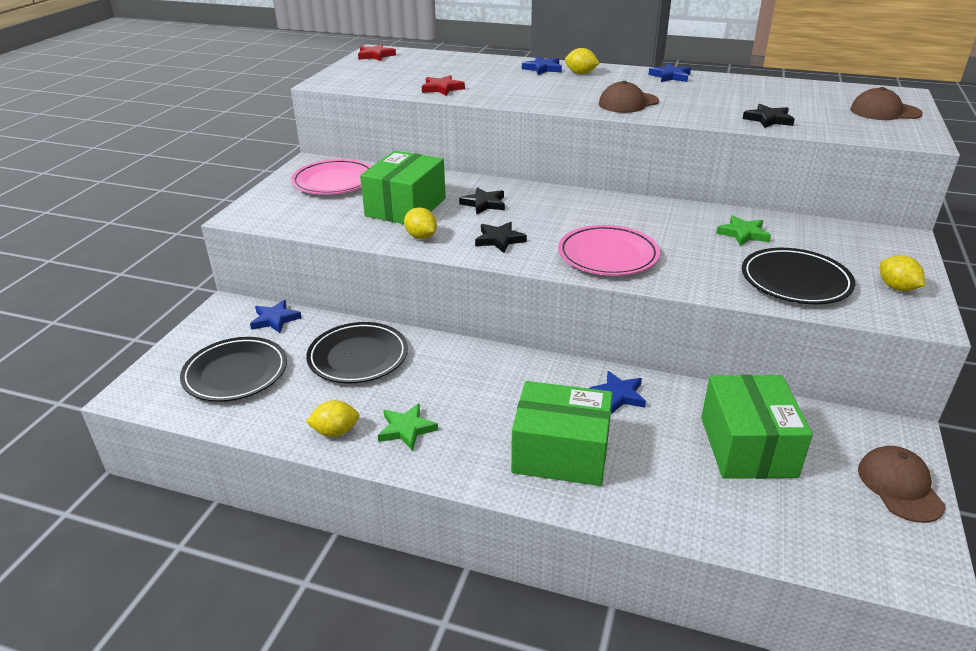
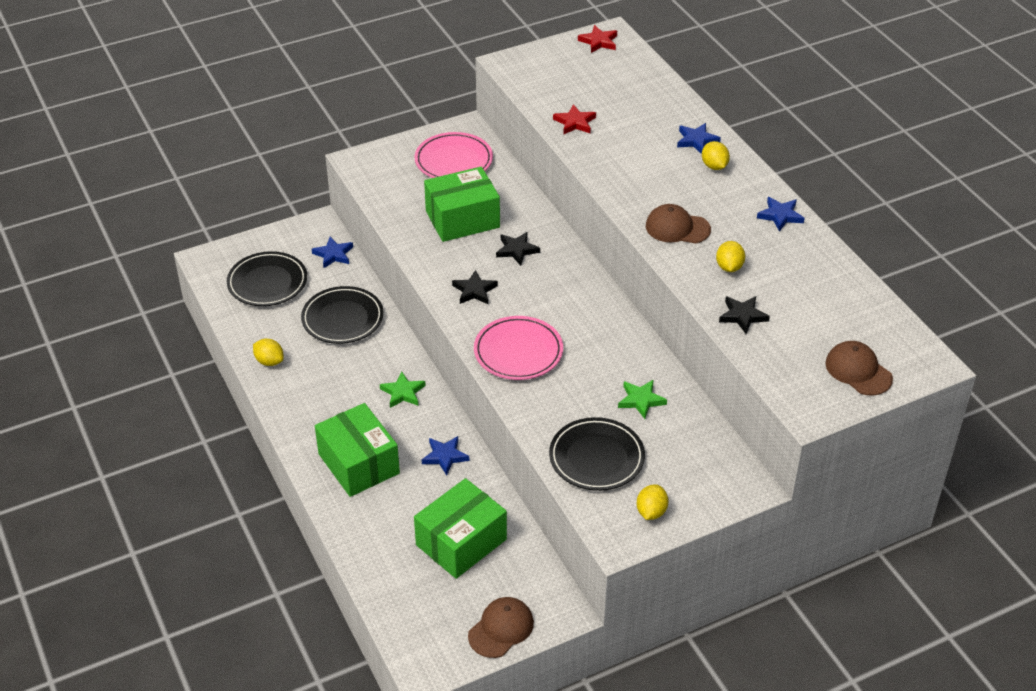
camera: 45 degrees right, 10 degrees up
(406, 429) = (304, 387): green star -> green star (403, 392)
(421, 237) = (432, 254): yellow lemon -> yellow lemon (729, 267)

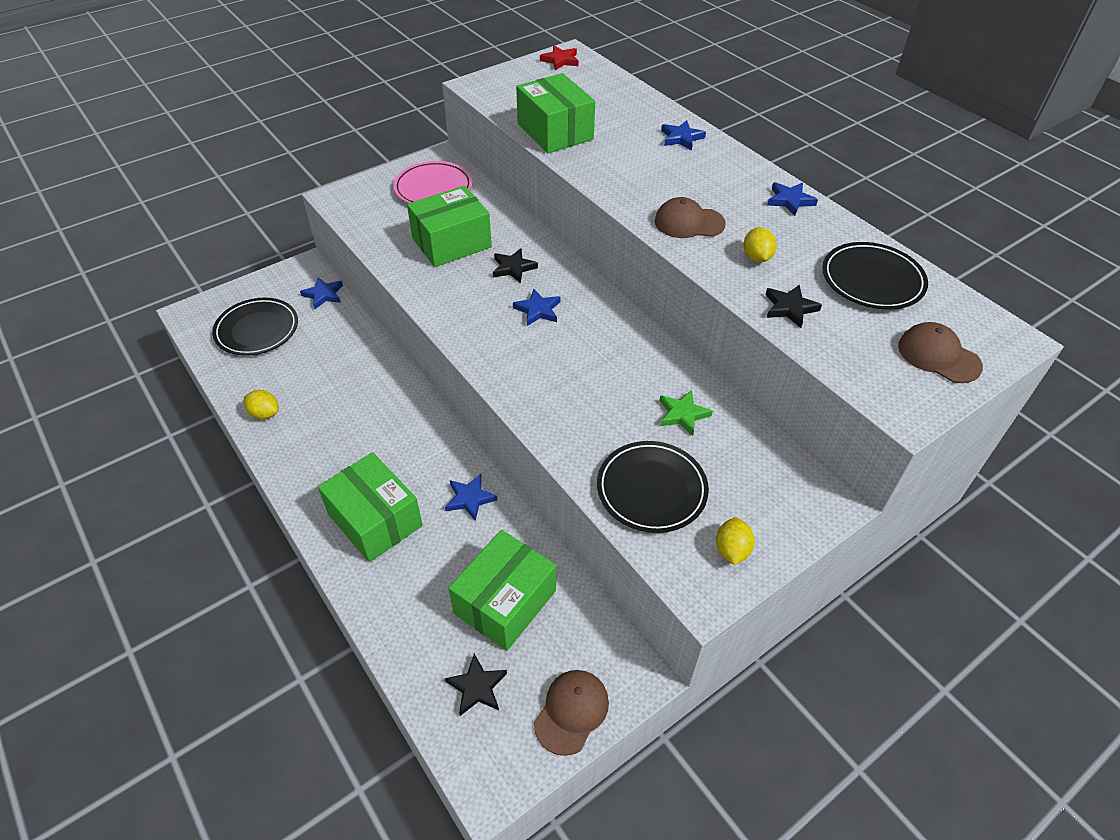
camera: 10 degrees left, 5 degrees up
(342, 318) = (340, 359): black plate -> black plate (872, 280)
(403, 392) = (413, 431): green star -> none
(474, 291) = (477, 314): black star -> black star (477, 687)
(518, 352) = (536, 375): pink plate -> none
(531, 293) = (538, 310): none -> blue star
(575, 122) = (555, 132): red star -> green box
(714, 166) = (706, 160): yellow lemon -> none

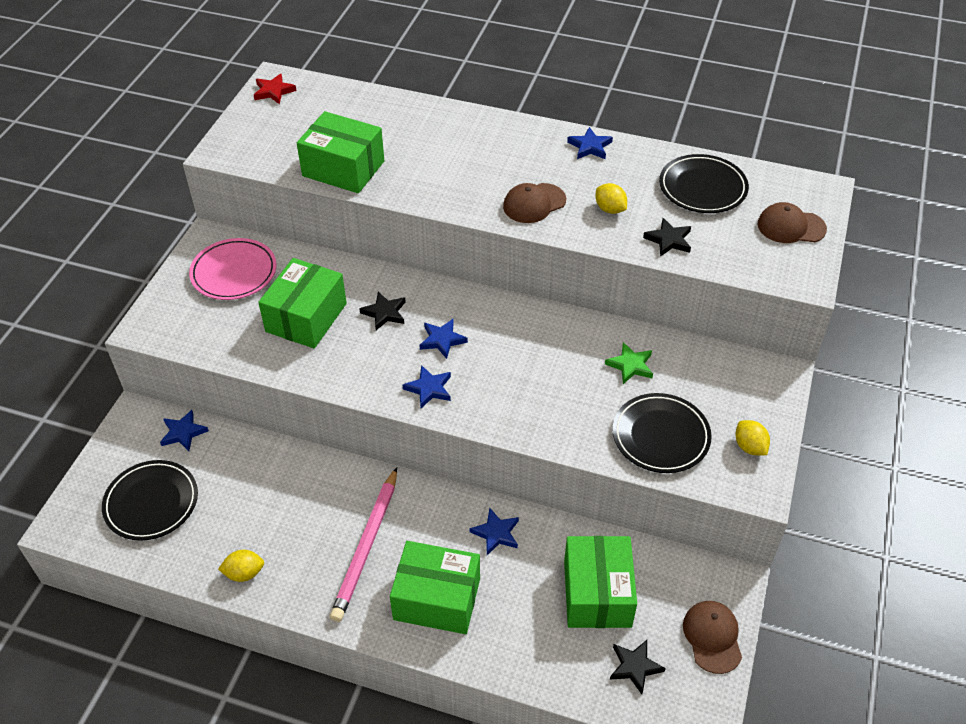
camera: 35 degrees left, 0 degrees up
(364, 447) = (366, 546): none -> pink pencil
(681, 138) = (455, 126): blue star -> blue star (429, 389)

